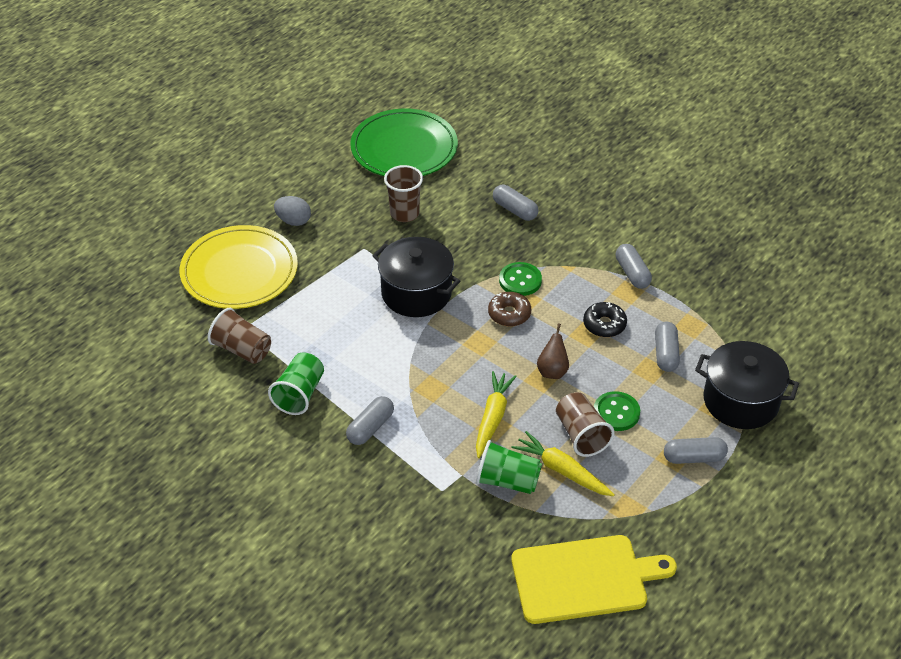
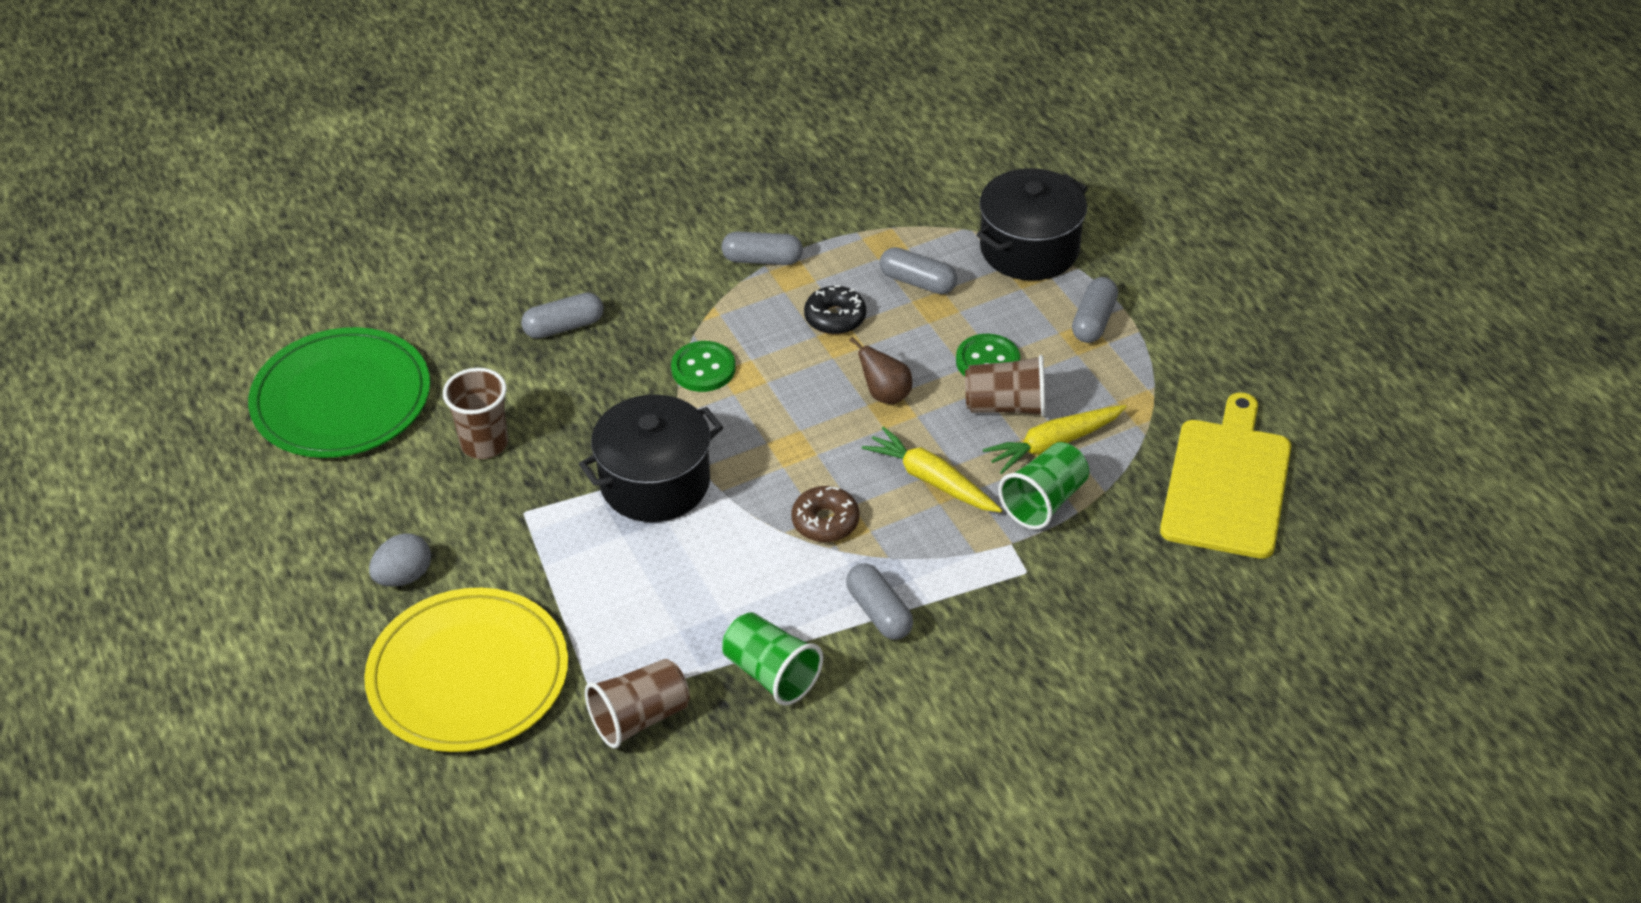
camera: 65 degrees left, 0 degrees up
(509, 314) = (758, 401): brown donut -> brown donut (825, 521)

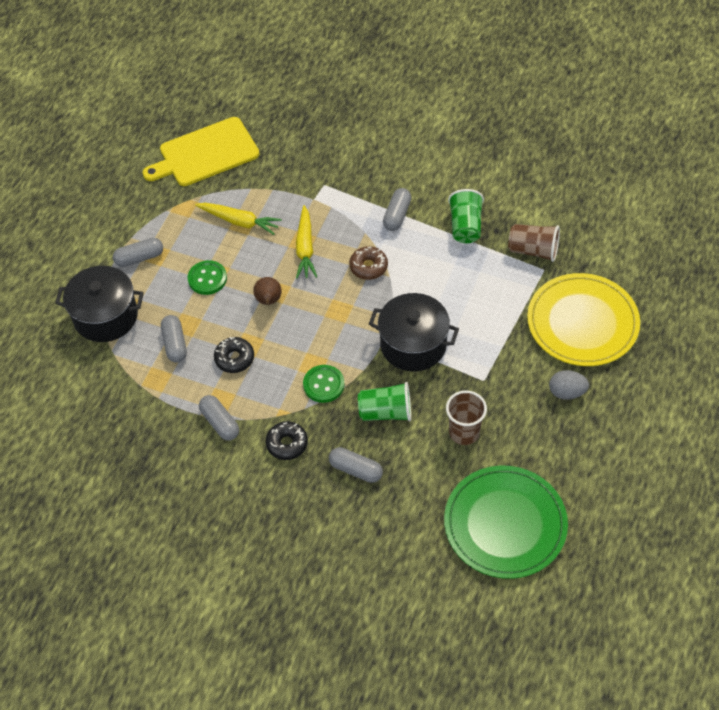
camera: 130 degrees left, 10 degrees up
(667, 294) = (287, 444): none -> black donut
(1006, 406) = (231, 253): brown cup -> none
(1044, 501) = (278, 203): green cup -> green cup (385, 412)

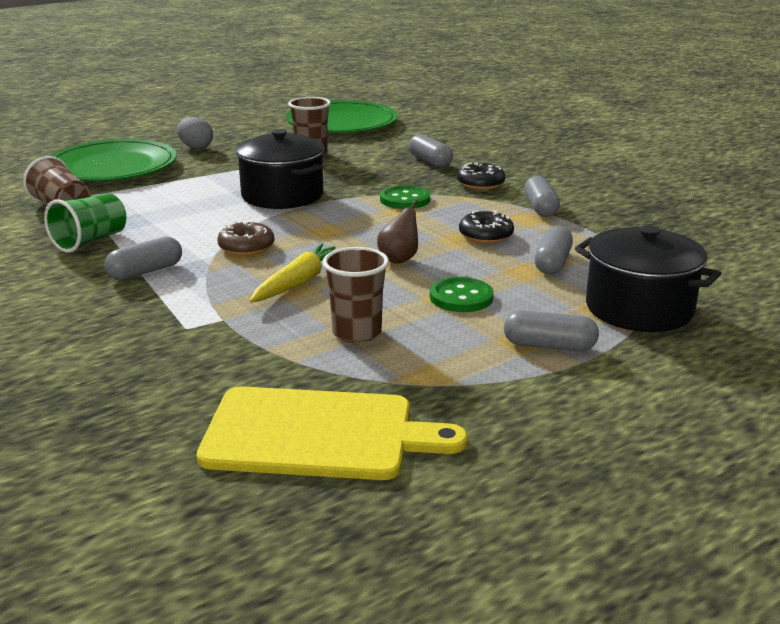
camera: 150 degrees left, 30 degrees down
(239, 221) = (357, 333): yellow carrot -> brown cup
(385, 412) = (364, 175): green cup -> none
(582, 322) = (112, 167): yellow plate -> green plate

